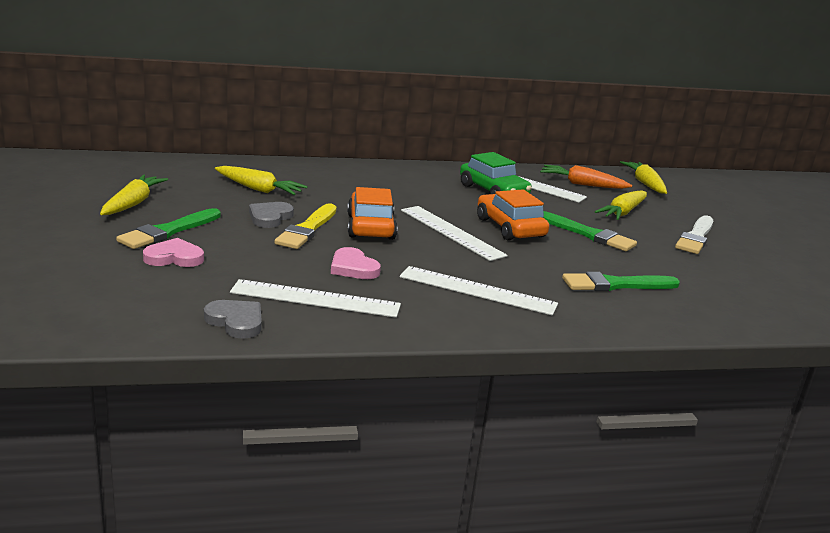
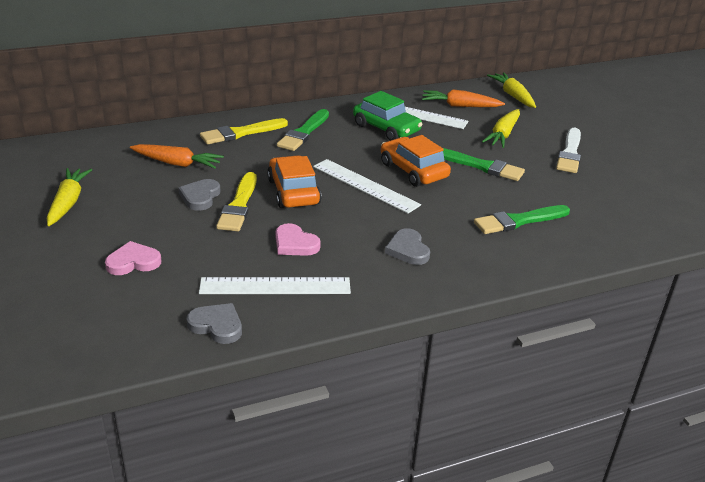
camera: 10 degrees left, 10 degrees up
(168, 231) = (115, 231): green brush -> green brush (304, 132)
(259, 189) = (177, 163): yellow carrot -> orange carrot
(336, 175) = (241, 133): none -> yellow brush
(477, 290) = (408, 250): white ruler -> grey heart

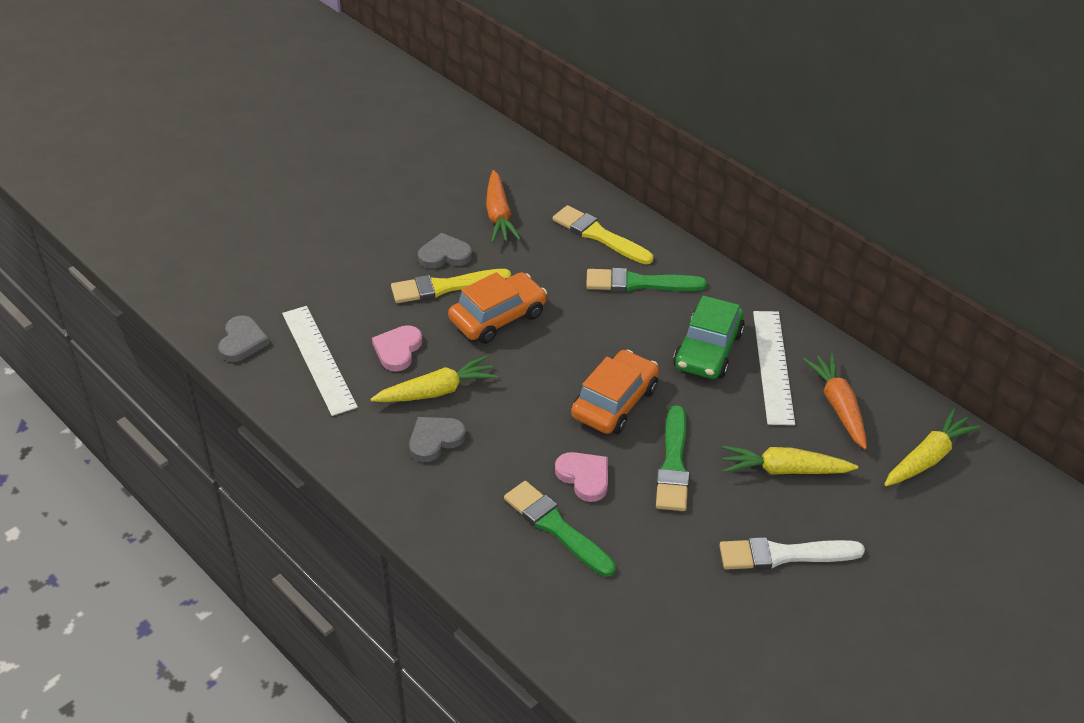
camera: 70 degrees right, 10 degrees up
(68, 202) = (381, 178): yellow carrot -> yellow carrot (436, 391)
(133, 262) = (310, 256): pink heart -> pink heart (584, 477)
(365, 185) = (550, 370): white ruler -> none

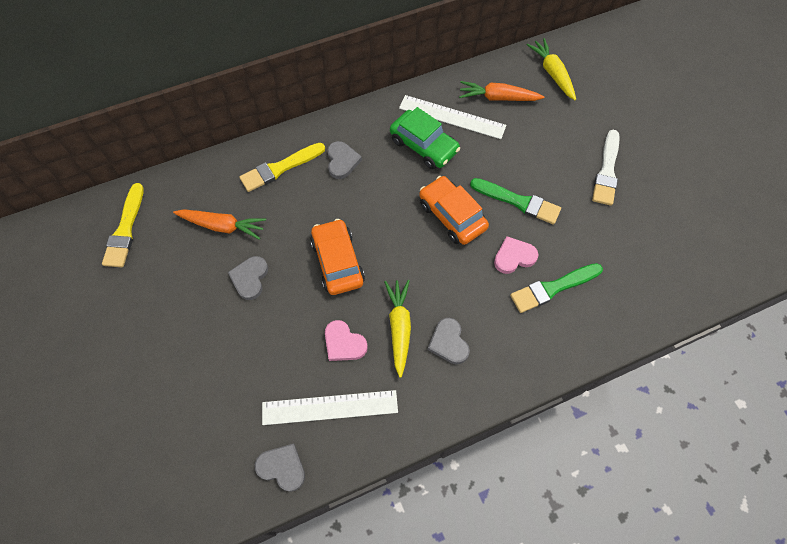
camera: 70 degrees left, 20 degrees up
(445, 287) = (287, 288): yellow brush -> yellow brush (125, 229)
(639, 283) = (342, 161): green brush -> grey heart
(784, 470) = (541, 145): yellow carrot -> none

